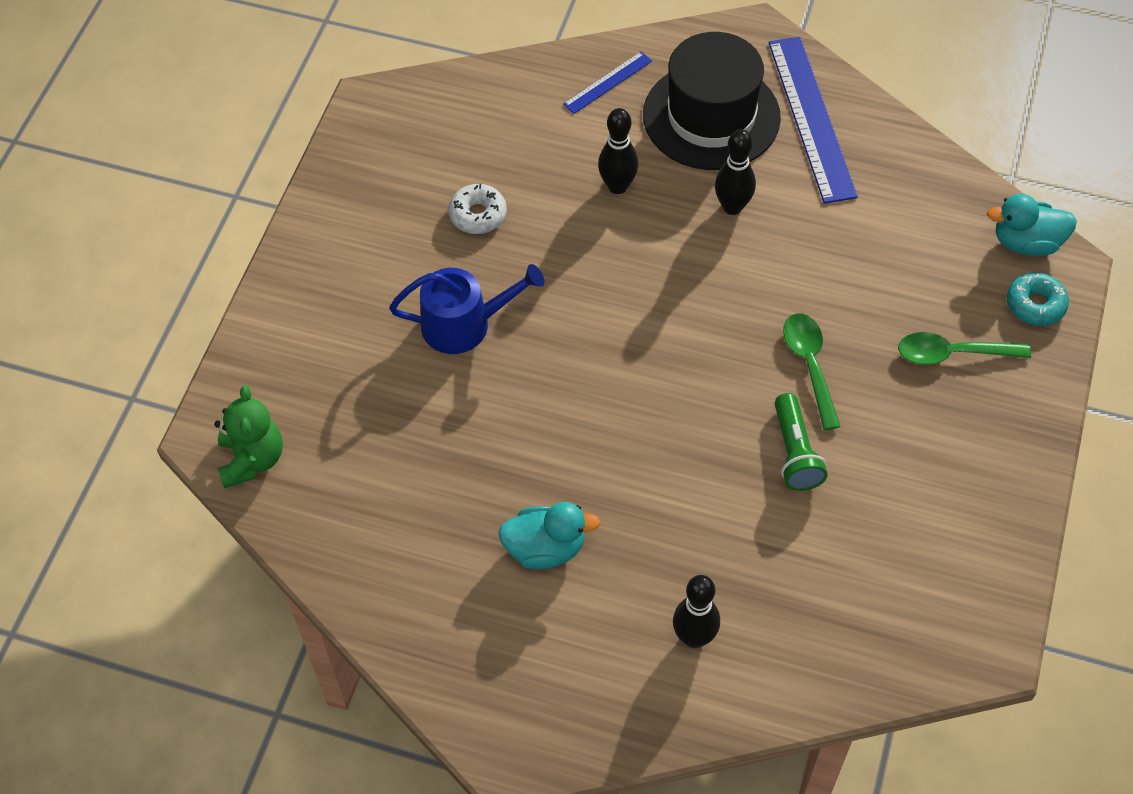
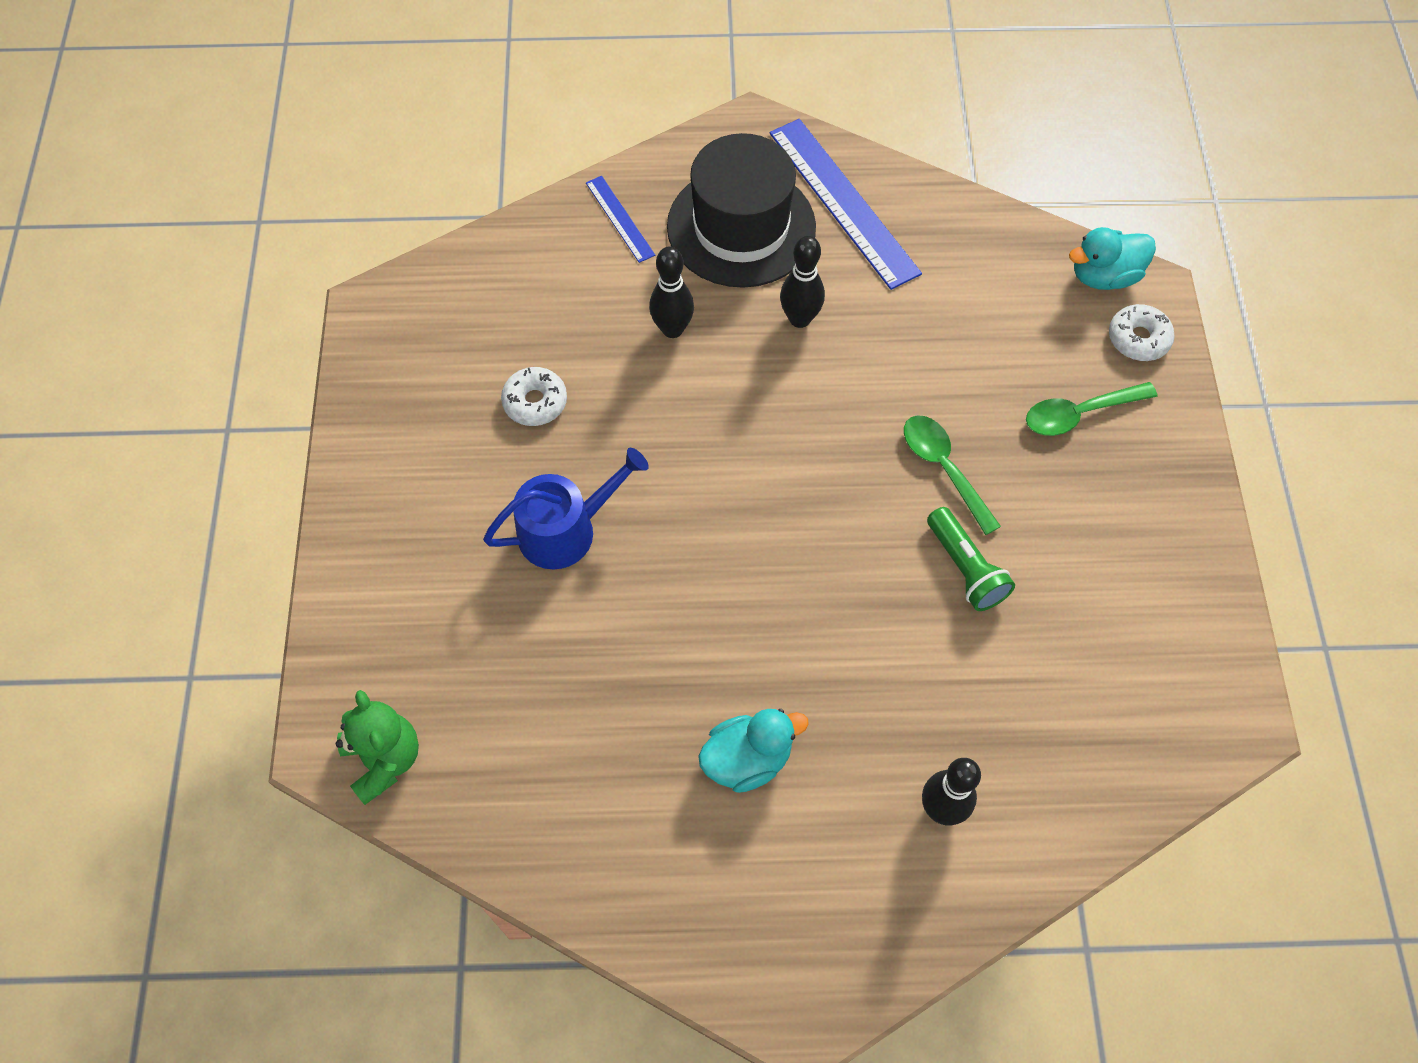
camera: 20 degrees left, 5 degrees up
(608, 82) = (620, 218): blue ruler -> blue ruler turned 60 degrees counterclockwise
(1035, 305) = (1138, 338): turquoise donut -> white donut

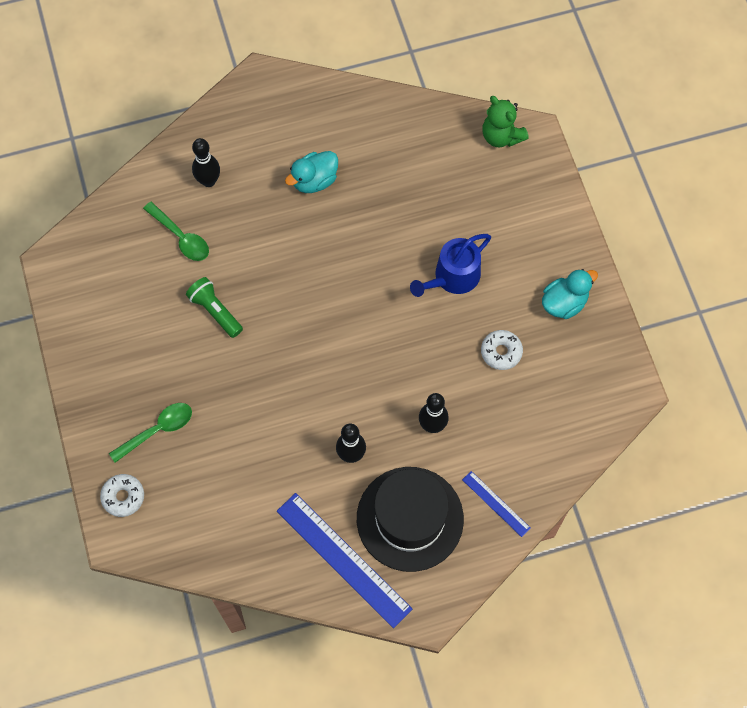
camera: 165 degrees right, 5 degrees up
(943, 469) = (238, 371): green spoon -> green spoon (181, 237)
(1104, 276) = (150, 542): turquoise duck -> turquoise duck (564, 303)

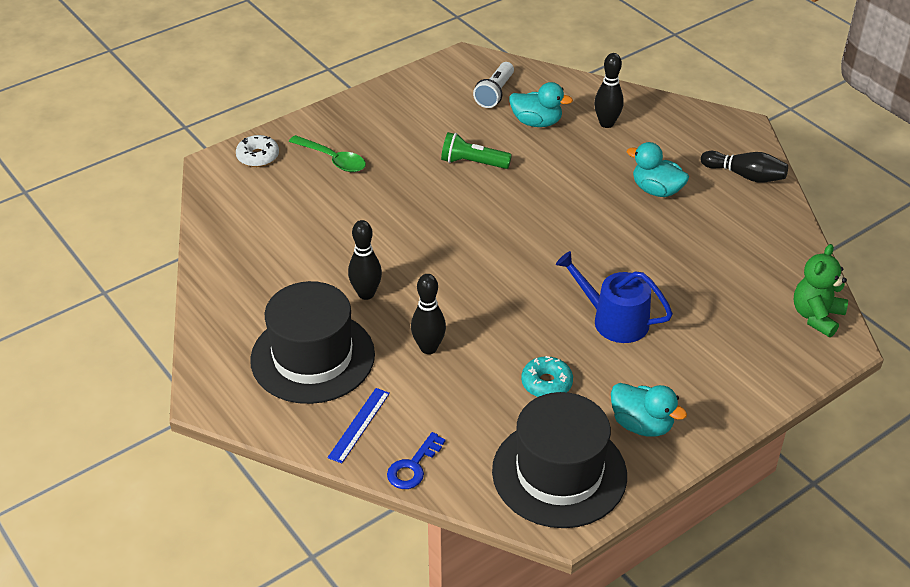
camera: 70 degrees right, 25 degrees down
(121, 256) = (495, 93): none -> white flashlight
(181, 237) = (536, 122): green spoon -> turquoise duck
(215, 311) = (473, 163): green flashlight -> green flashlight turned 105 degrees counterclockwise
(324, 106) = (745, 175): none -> black bowling pin
(343, 559) = (248, 317): blue ruler -> none
(501, 352) = (546, 383): white donut -> turquoise donut
(550, 476) = (413, 466): none -> blue key
(590, 377) = (559, 473): none -> black hat

